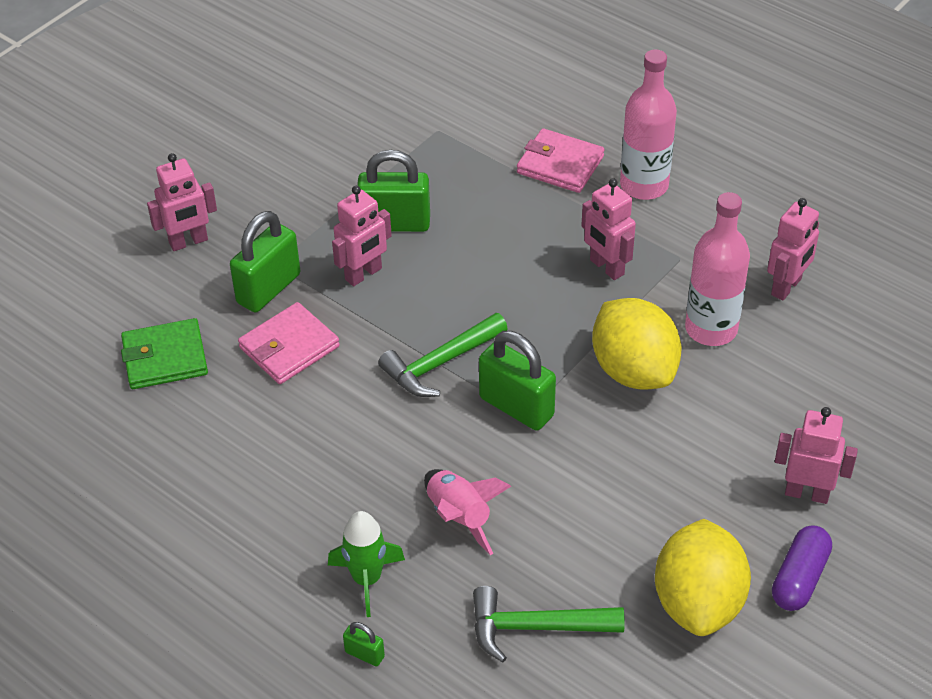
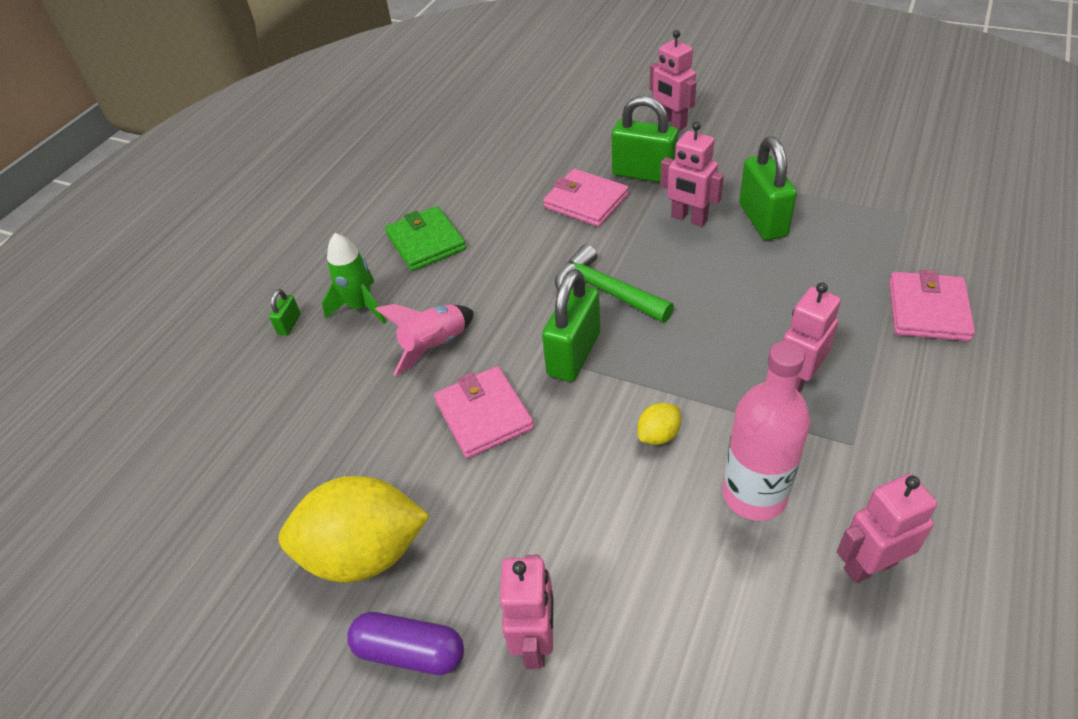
camera: 80 degrees right, 0 degrees up
(165, 358) = (548, 147): green wallet -> green wallet (426, 242)
(535, 627) = (323, 426): green hammer -> none
(568, 490) = (484, 415): none -> pink wallet
(633, 370) = (658, 435): yellow lemon -> yellow lemon, size x0.42
(644, 185) = (949, 386): pink bottle -> none
(786, 287) = (869, 565): pink robot -> pink robot turned 135 degrees clockwise

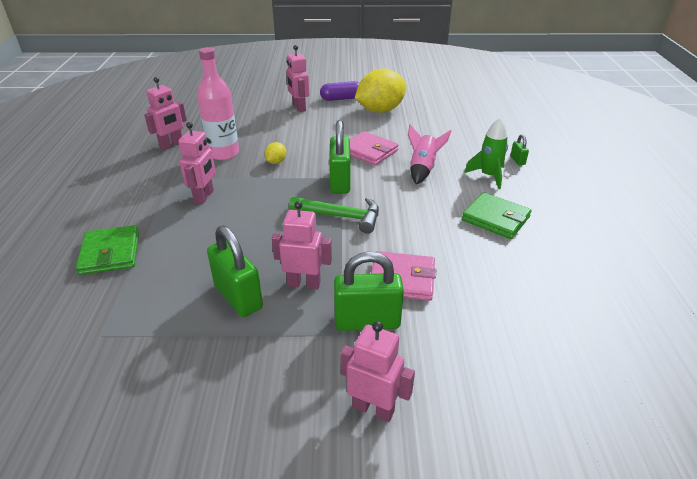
camera: 150 degrees right, 10 degrees down
(928, 310) = (110, 253): pink wallet -> green wallet

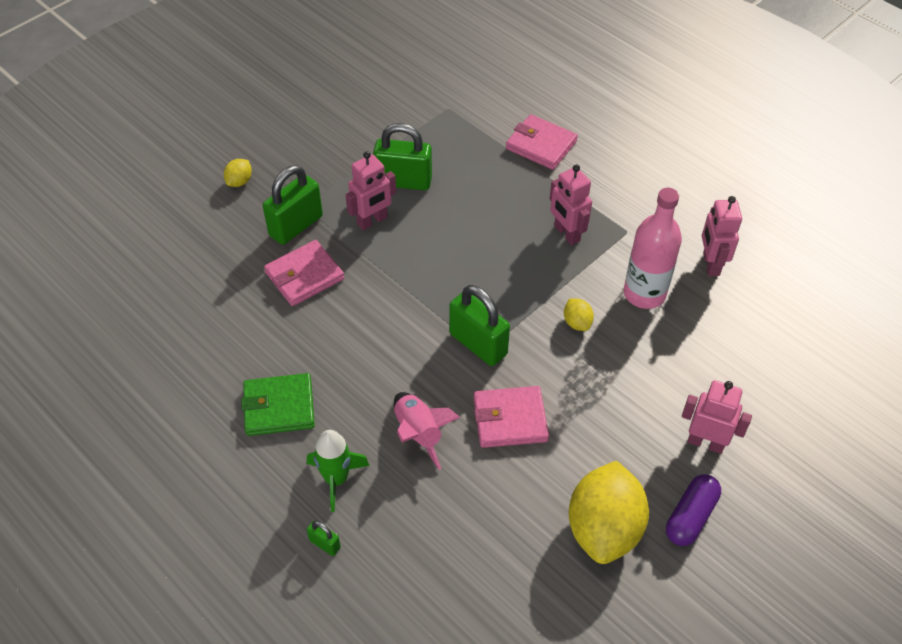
camera: 135 degrees right, 15 degrees up
(110, 253) = (541, 145): green wallet -> pink wallet
(341, 216) = (422, 301): green hammer -> none
(373, 408) = (239, 181): pink robot -> yellow lemon

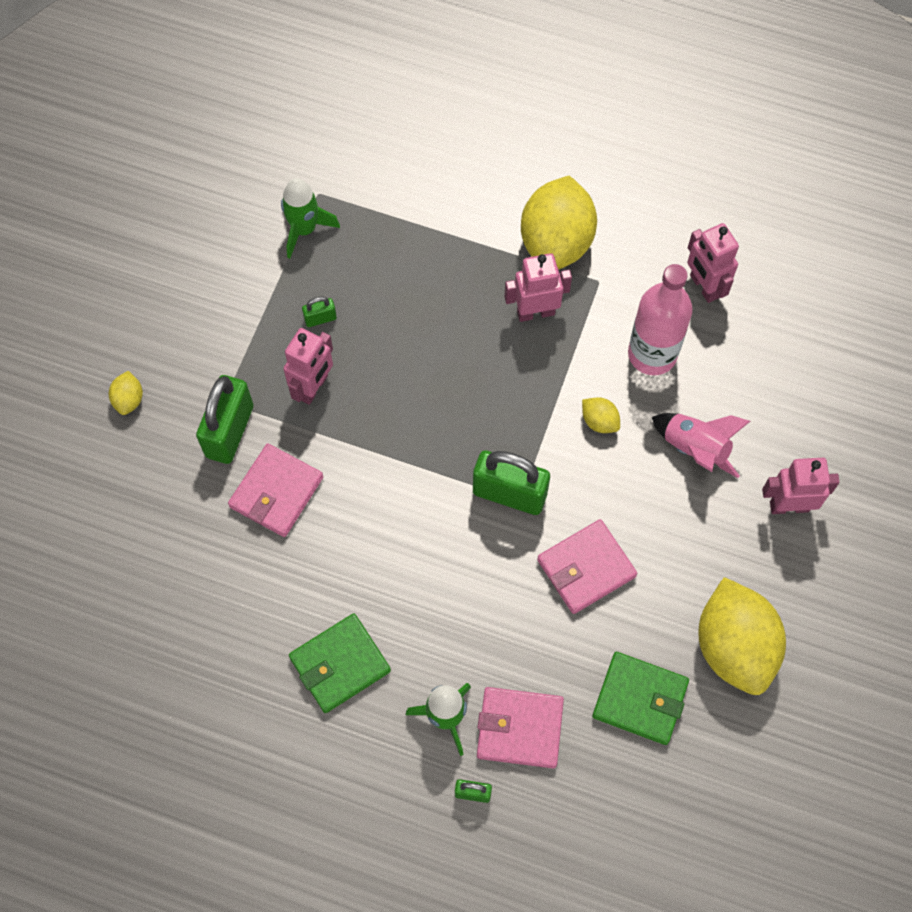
camera: 25 degrees left, 15 degrees up
(403, 181) = (320, 319): green padlock -> green padlock, size x0.46
(418, 433) = (501, 627): pink rocket -> pink rocket (695, 449)
(425, 125) = (304, 229): none -> green rocket
(501, 534) = (640, 699): none -> green wallet
(541, 145) = (450, 203): pink wallet -> pink wallet (519, 728)
(566, 234) = (535, 312): pink robot -> pink robot turned 135 degrees clockwise
(607, 195) = (556, 242): none -> yellow lemon
(690, 516) = (809, 595): purple capsule -> none

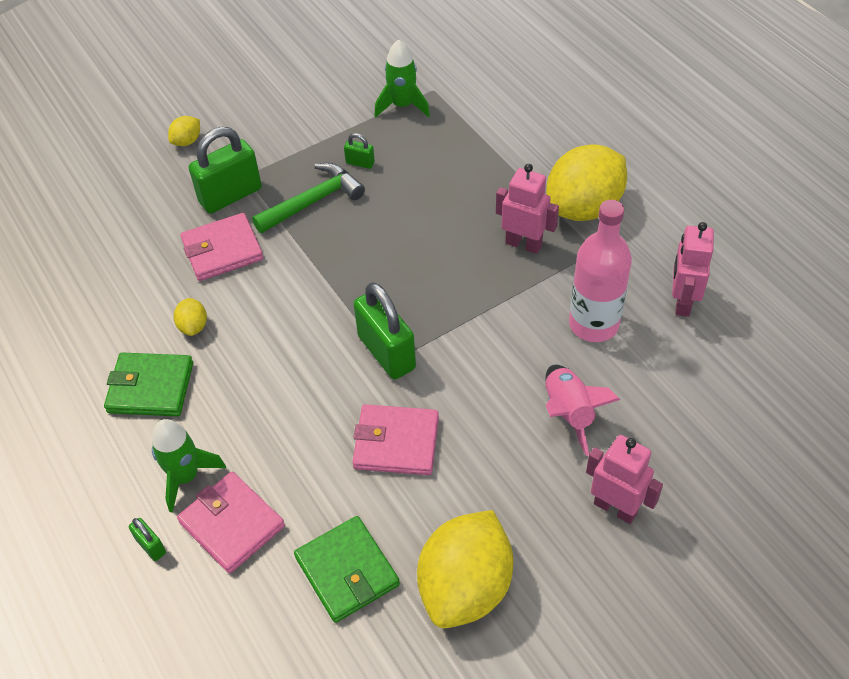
camera: 40 degrees right, 15 degrees down
(313, 387) = (313, 201): pink robot -> green hammer
(599, 421) = (505, 345): yellow lemon -> yellow lemon (193, 326)

